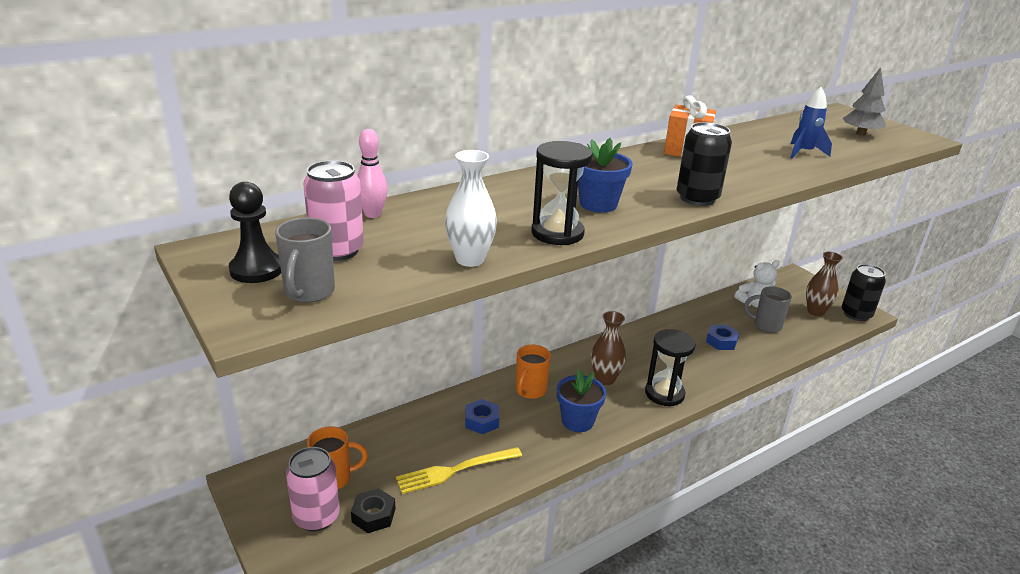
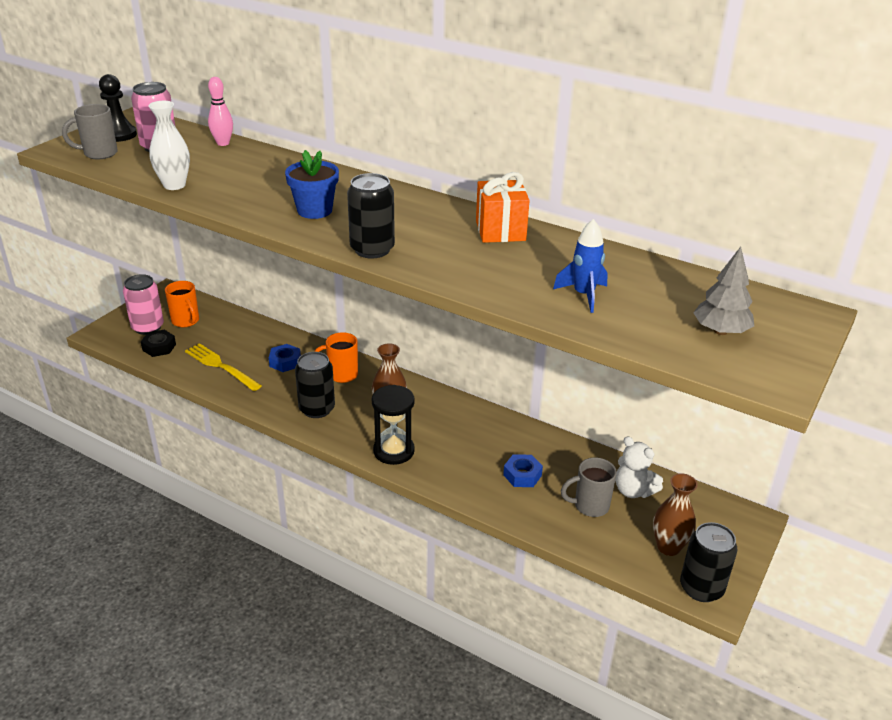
camera: 65 degrees right, 5 degrees up
(557, 233) = (242, 205): black hourglass -> none
(577, 421) = (317, 409): blue flower pot -> black can
(766, 325) = (589, 506): grey mug -> grey mug turned 90 degrees counterclockwise

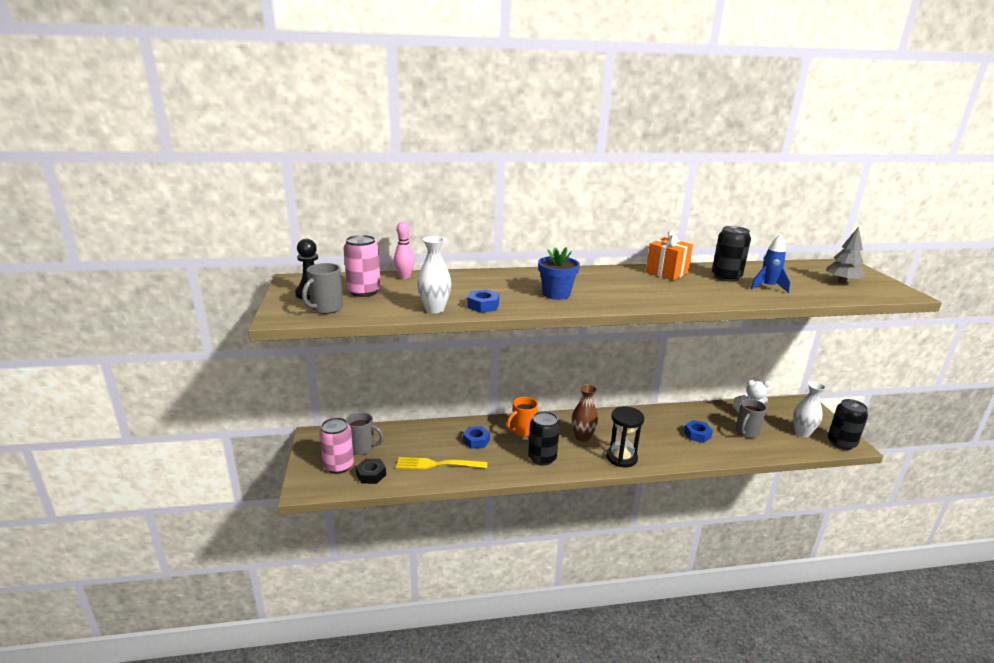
camera: 40 degrees left, 10 degrees down
(186, 321) = (363, 448): orange mug -> grey mug
(221, 197) = (483, 306): none -> blue nut
(372, 249) = (635, 302): black can -> black can (726, 277)
(668, 547) = (802, 433): brown vase -> white vase

